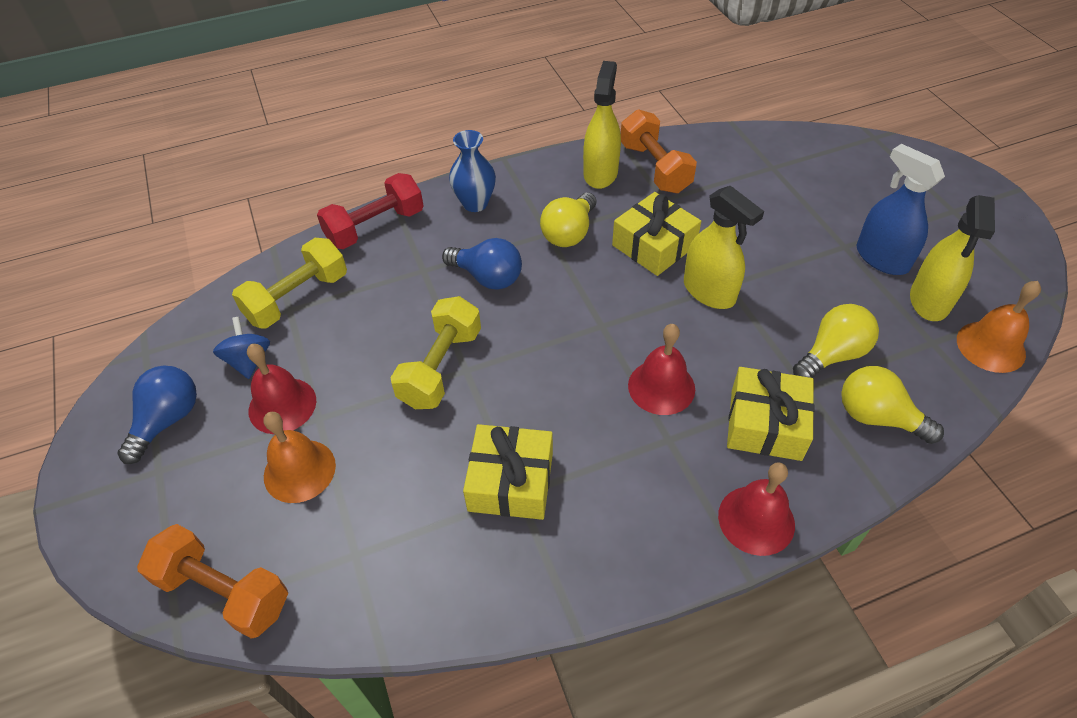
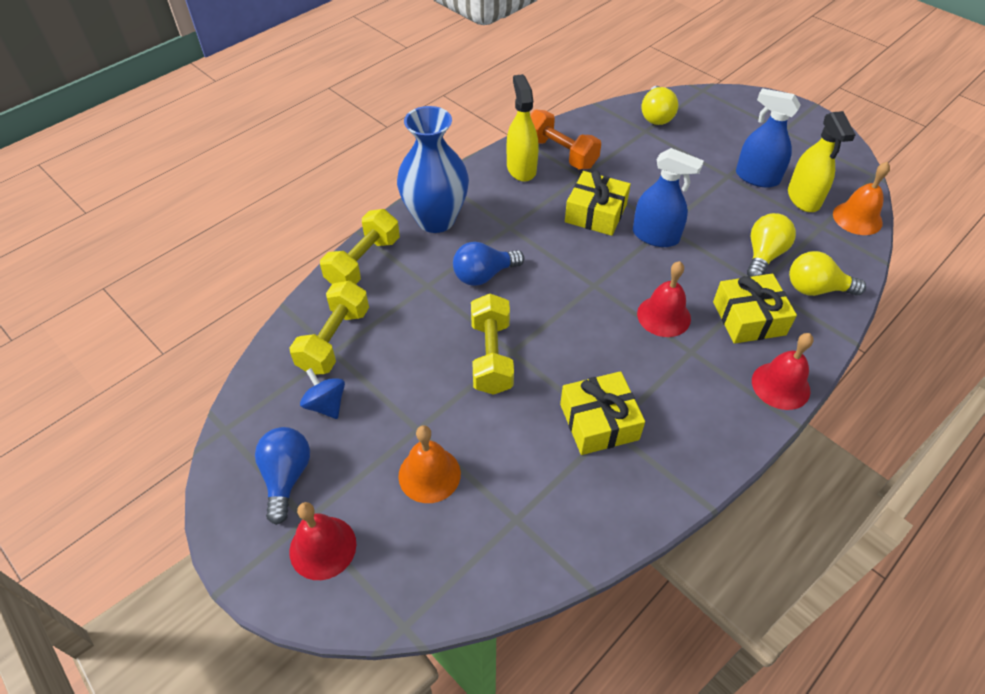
camera: 25 degrees left, 0 degrees up
(224, 591) = (430, 588): orange dumbbell -> none
(282, 405) = (380, 430): red bell -> red bell (323, 547)
(375, 227) = (363, 262): red dumbbell -> yellow dumbbell
(475, 203) = (436, 219): blue vase -> blue vase, size x1.73
(487, 277) = (484, 275): blue light bulb -> blue light bulb turned 150 degrees clockwise
(569, 233) = (526, 222): yellow light bulb -> yellow light bulb (656, 116)
(709, 291) = (655, 236): yellow spray bottle -> blue spray bottle

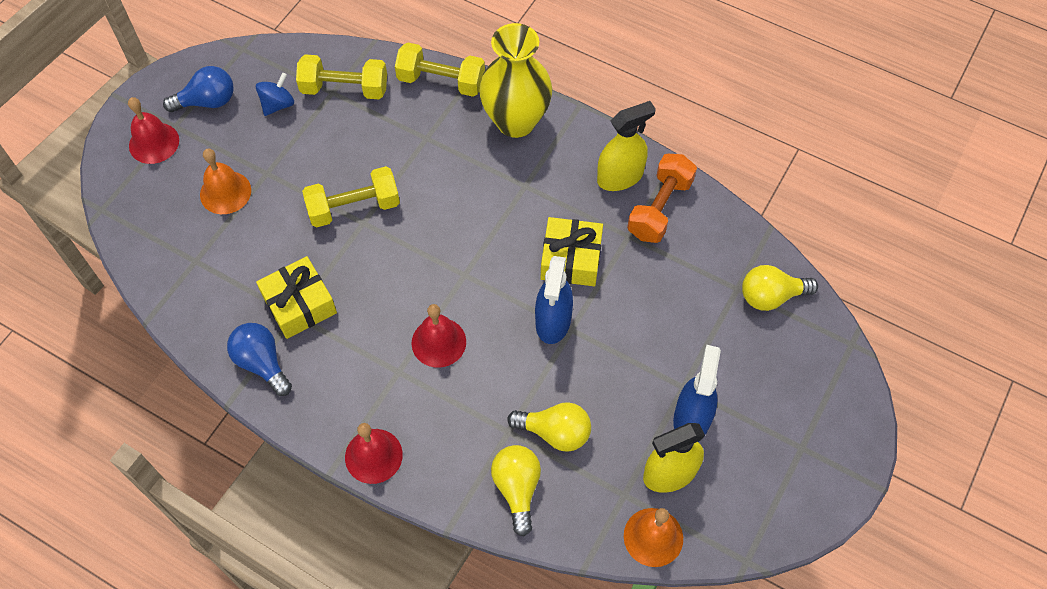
camera: 75 degrees right, 10 degrees up
(436, 219) = (516, 121): blue vase -> yellow vase
(484, 275) = (451, 179): blue light bulb -> blue light bulb (262, 363)
(749, 318) = (456, 422): yellow gift -> none

